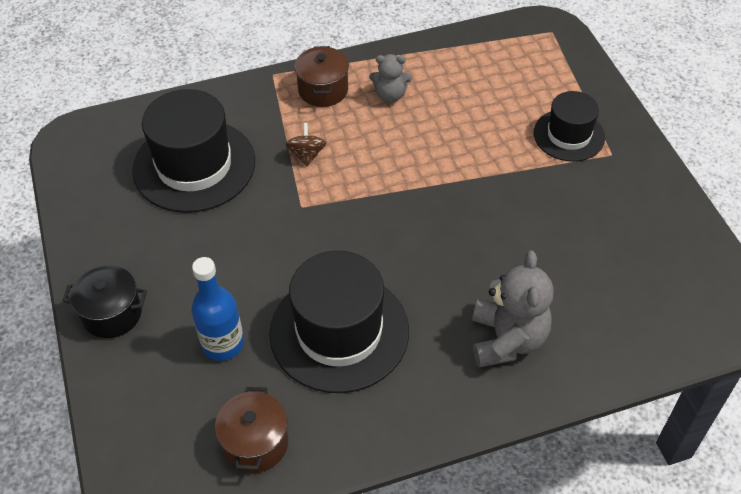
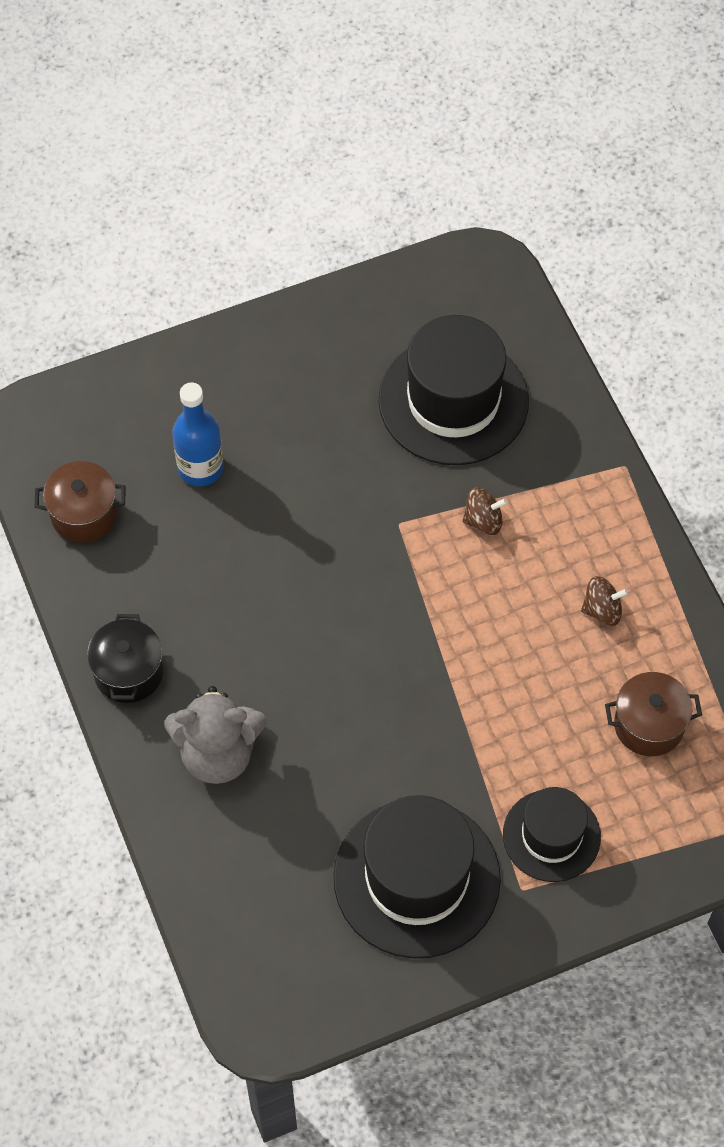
camera: 85 degrees right, 10 degrees up
(112, 314) = (234, 358): black pot -> black pot (128, 672)
(323, 90) = (602, 528): brown pot -> brown pot (649, 725)
(339, 332) = (221, 579): black hat -> black hat (416, 878)
(390, 95) = (602, 610): grey teddy bear -> brown spinning top

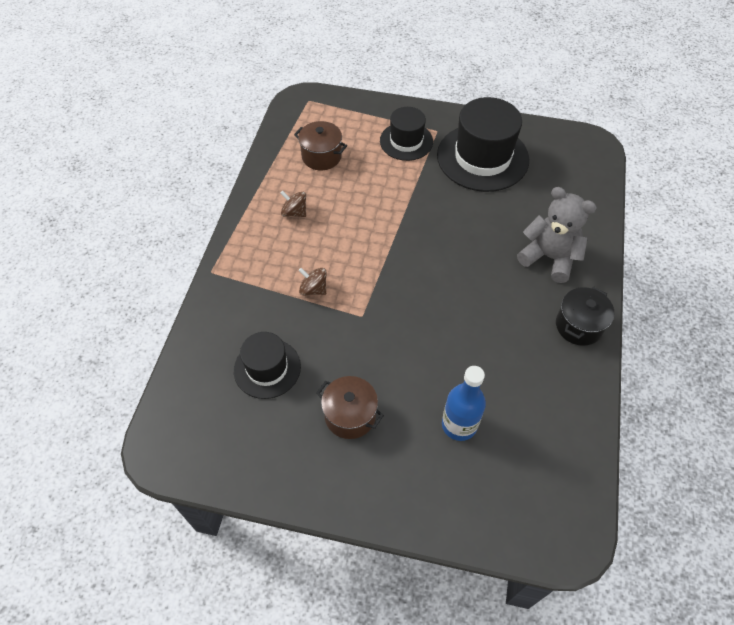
camera: 145 degrees left, 5 degrees down
(84, 514) = (557, 441): brown pot -> brown pot (350, 415)
(453, 400) = (267, 368): black hat -> black hat, size x0.59

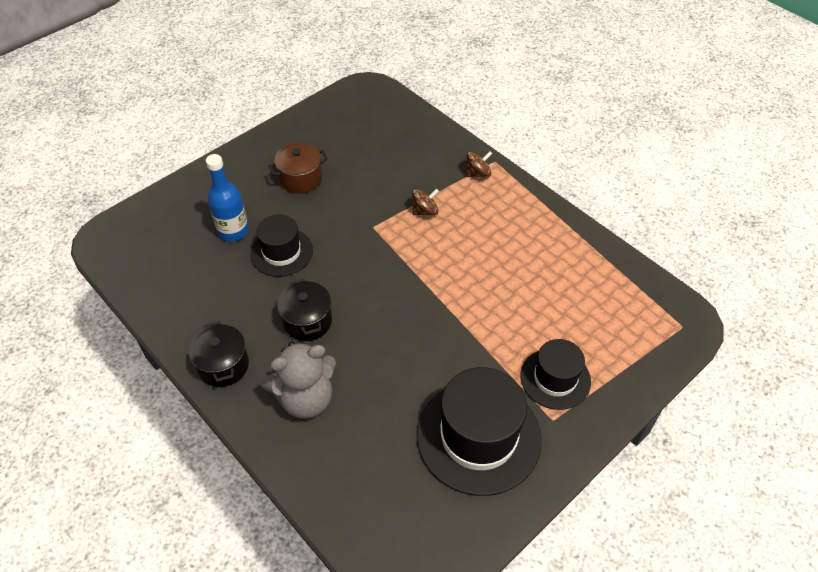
camera: 125 degrees right, 5 degrees down
(267, 368) = (378, 155): black hat -> black hat (281, 252)
(294, 212) = (520, 238): brown spinning top -> brown spinning top (477, 173)
(321, 156) = (581, 293): brown pot -> none
(492, 298) = (307, 321): none -> black pot

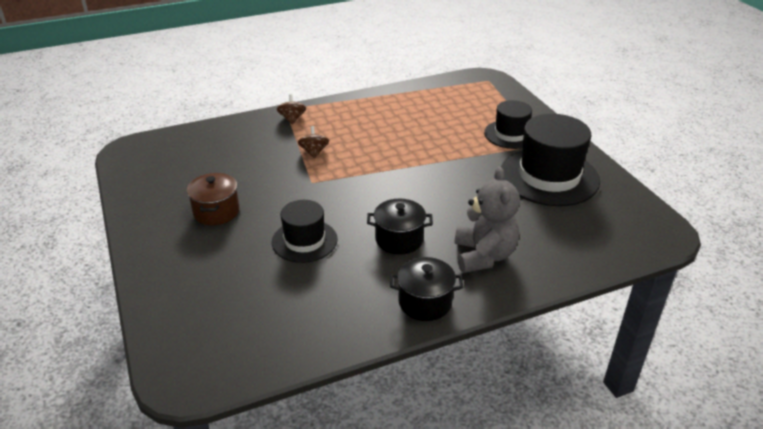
camera: 70 degrees left, 15 degrees down
(233, 231) = (252, 269): blue bottle -> none

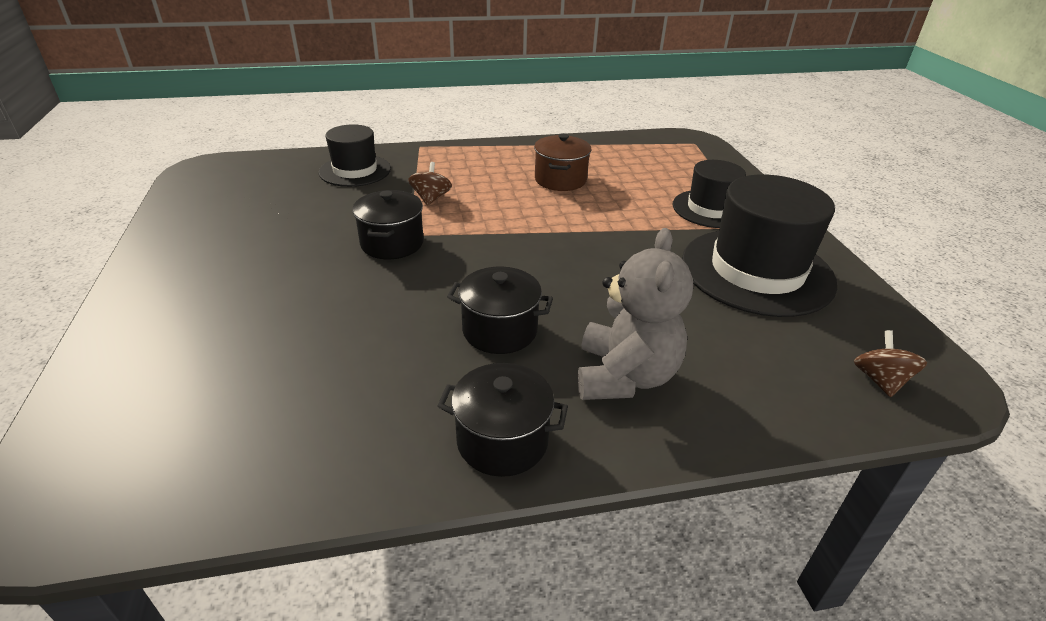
camera: 10 degrees right, 0 degrees up
(216, 212) = (262, 255): brown pot -> brown pot (560, 180)
(292, 119) = (422, 158): brown spinning top -> brown spinning top (880, 380)
(302, 190) = (392, 243): none -> black pot
(304, 241) = (359, 312): black hat -> black hat (355, 170)

